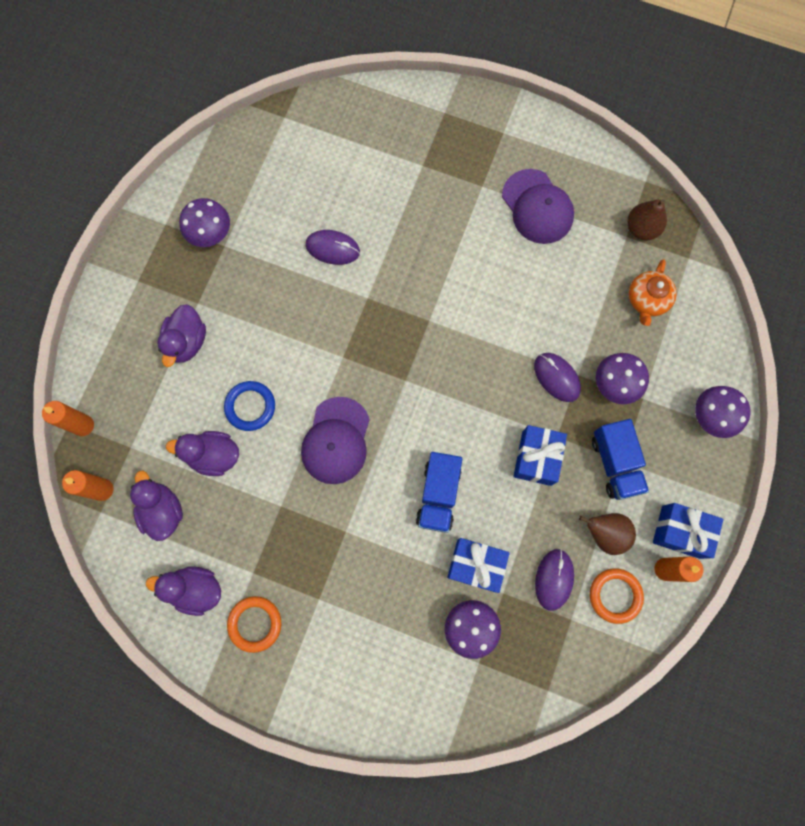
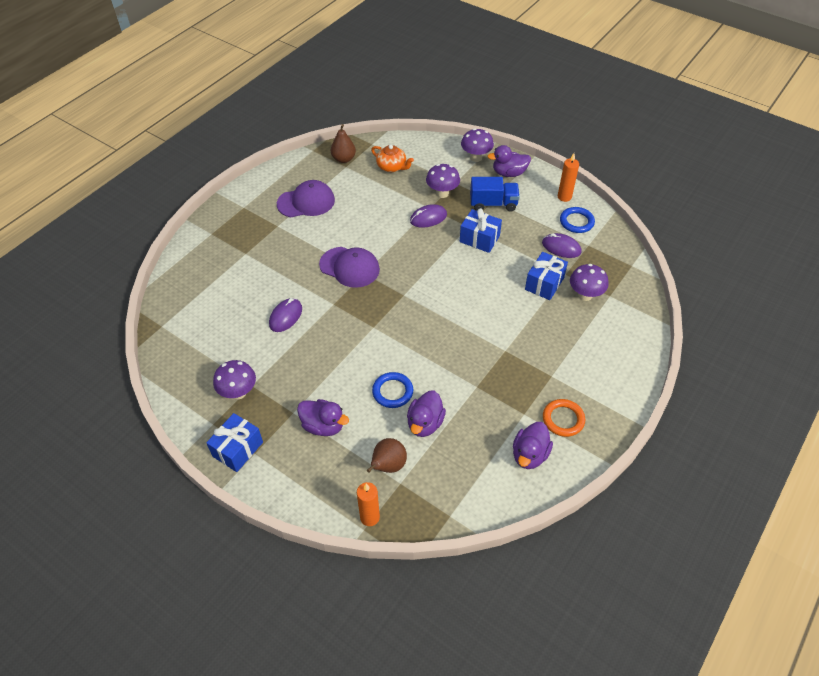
camera: 75 degrees left, 25 degrees down
(102, 489) = (431, 511): orange candle -> none
(163, 511) = (461, 468): purple duck -> purple duck (509, 173)
(336, 441) = (436, 343): purple cap -> purple cap (349, 267)
(438, 495) = (491, 293): blue truck -> none
(604, 533) = (536, 218): brown pear -> brown pear (388, 466)
(615, 595) = (576, 222): orange ring -> blue ring
(680, 532) = (543, 185): blue gift -> blue gift (238, 449)

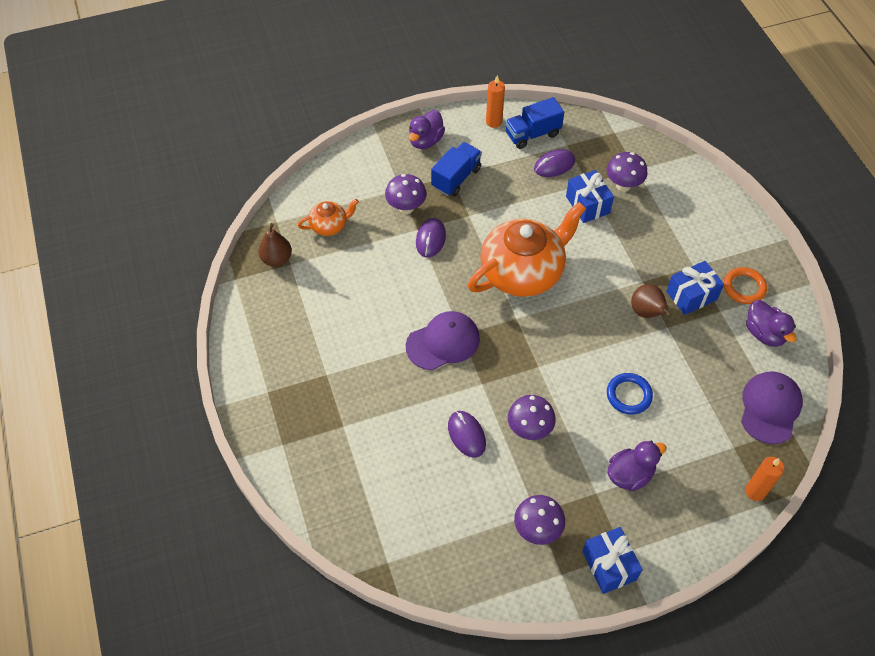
camera: 55 degrees left, 5 degrees up
(306, 202) = (313, 329): purple cap -> purple cap (770, 408)
(388, 466) = (709, 446): brown pear -> brown pear (647, 313)
(425, 423) = (682, 390): purple duck -> none
(447, 278) = (523, 272): none -> orange teapot
(476, 158) = (380, 152): purple mushroom -> purple mushroom (529, 429)
(479, 239) = (493, 217): blue gift -> blue gift (691, 295)
(576, 222) = (532, 134): blue ring -> blue truck

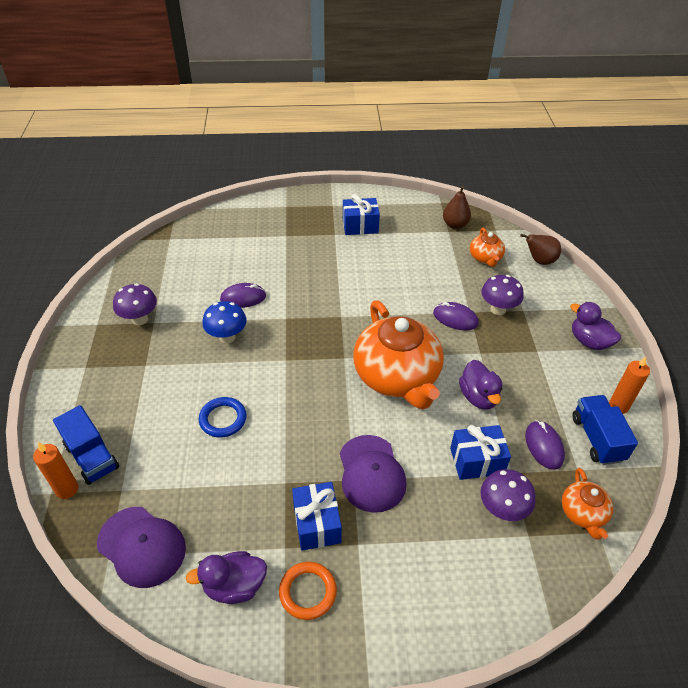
camera: 105 degrees right, 10 degrees down
(443, 342) = (337, 303): purple cap -> purple cap (371, 473)
(456, 178) = (533, 354): blue truck -> blue truck (92, 457)
(529, 429) = (227, 337): purple mushroom -> blue mushroom
(604, 141) = (583, 513): none -> orange teapot
(609, 565) = (82, 354): blue gift -> blue gift (360, 226)
(630, 475) = (146, 393): purple duck -> purple duck (478, 397)
(647, 313) = (310, 469): brown pear -> brown pear (539, 261)

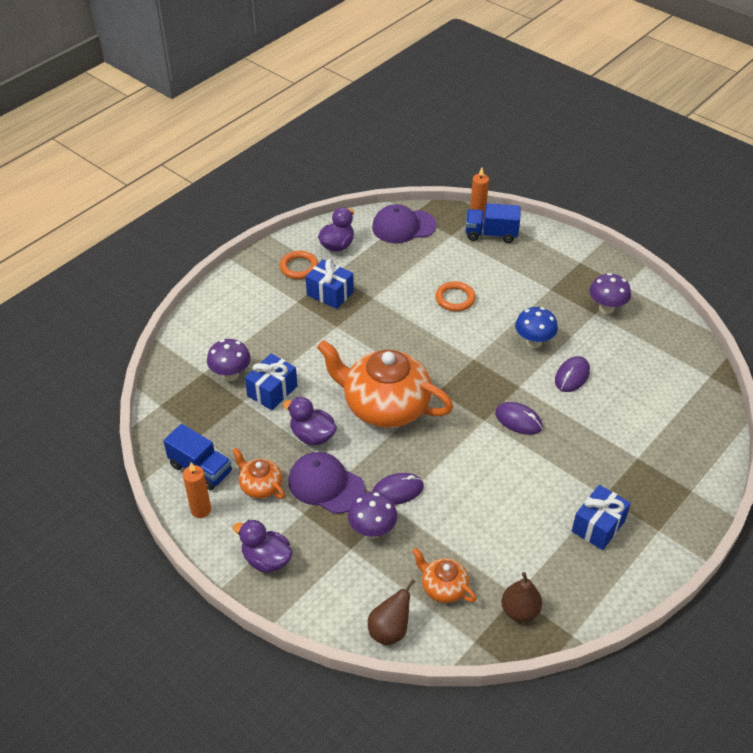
camera: 135 degrees right, 0 degrees up
(223, 419) = (455, 298): blue ring -> orange ring
(371, 473) = (330, 337): purple cap -> purple cap (326, 485)
(544, 446) = (235, 434): purple mouse -> purple mouse (518, 420)
(583, 513) = (177, 409): orange teapot -> orange teapot (260, 486)
(589, 341) = (266, 559): purple duck -> purple duck turned 150 degrees counterclockwise

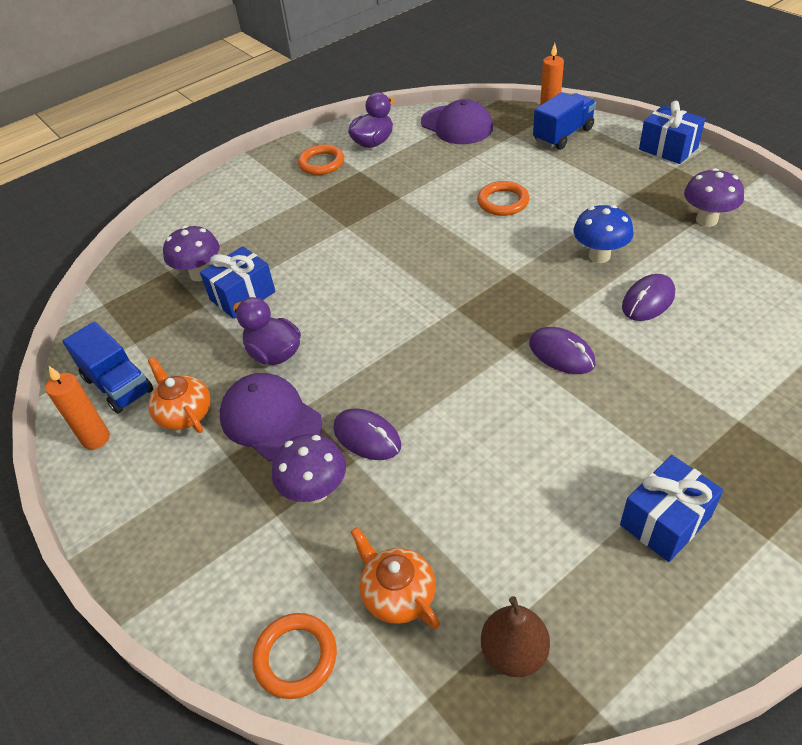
camera: 15 degrees right, 0 degrees up
(266, 559) = (154, 518): purple duck -> none
(330, 293) = (349, 191): blue gift -> blue gift (668, 148)
(385, 406) = (380, 323): orange teapot -> none
(390, 630) = (296, 657): brown pear -> orange ring
(397, 491) = (367, 437): purple mouse -> purple mouse turned 45 degrees clockwise
(403, 226) = (457, 125): purple cap -> purple cap turned 135 degrees counterclockwise
(491, 234) = (563, 135): blue truck -> blue truck turned 120 degrees clockwise

